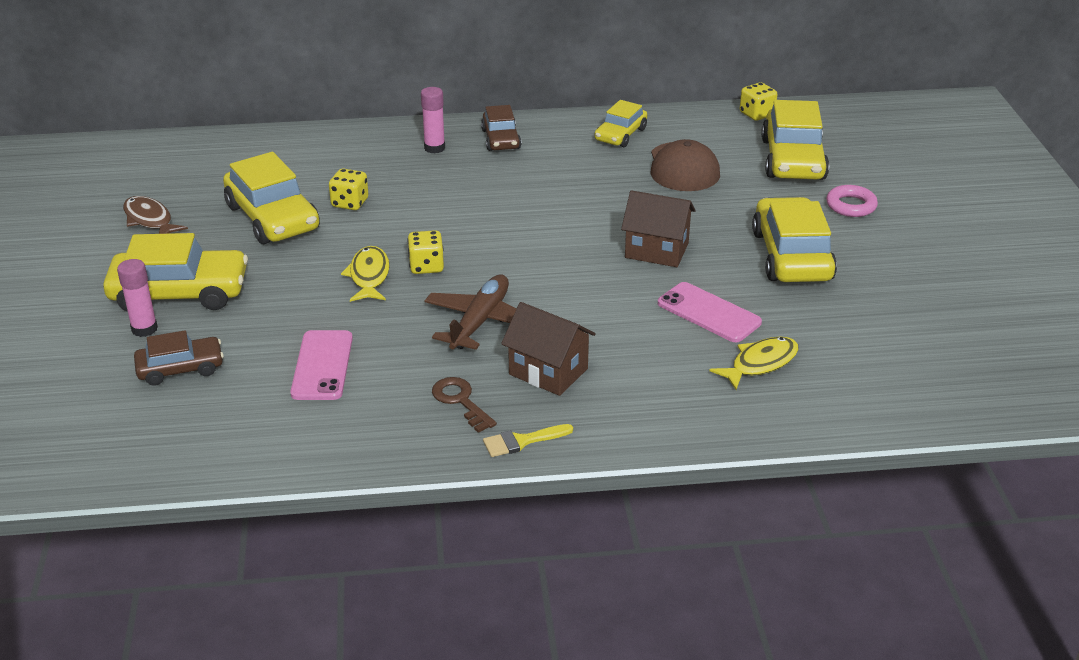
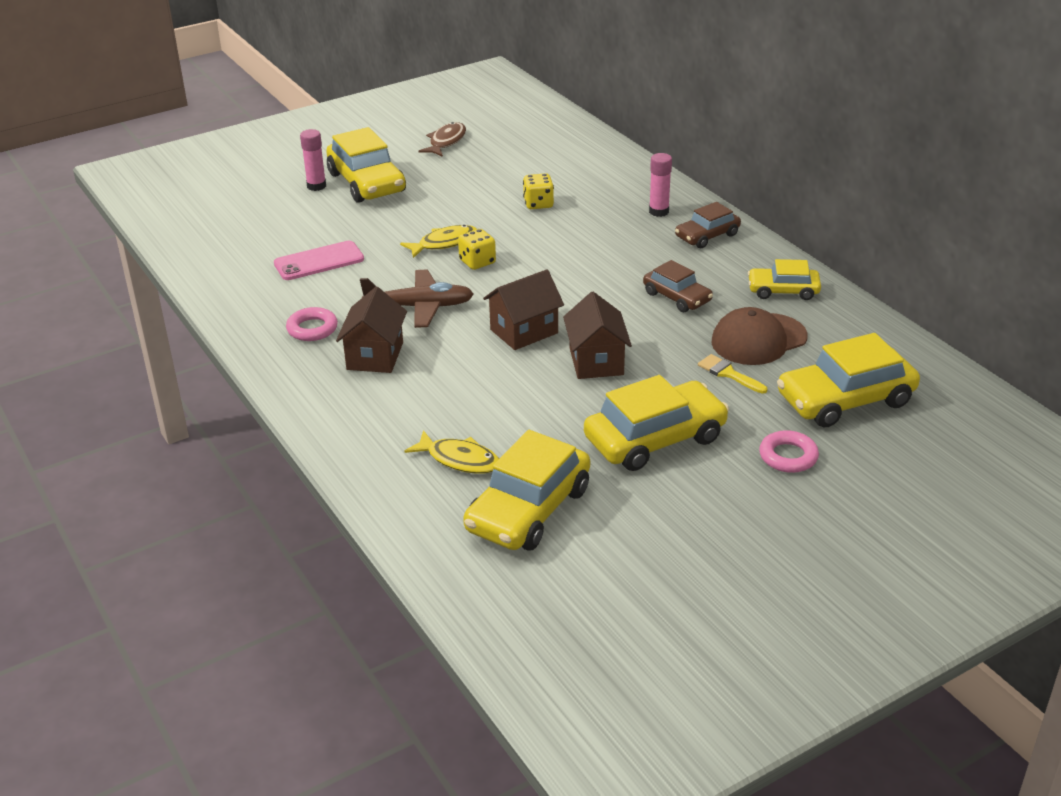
camera: 65 degrees right, 0 degrees up
(180, 368) = (281, 213): brown car -> brown car (677, 297)
(273, 218) = (489, 182): yellow car -> yellow car (528, 510)
(460, 401) = (312, 329): brown key -> pink ring
(522, 441) = (279, 369): yellow brush -> yellow brush (728, 373)
(576, 274) = (524, 331): none -> brown house
(709, 313) = (518, 413): pink phone -> none
(756, 114) = (917, 356): yellow dice -> none

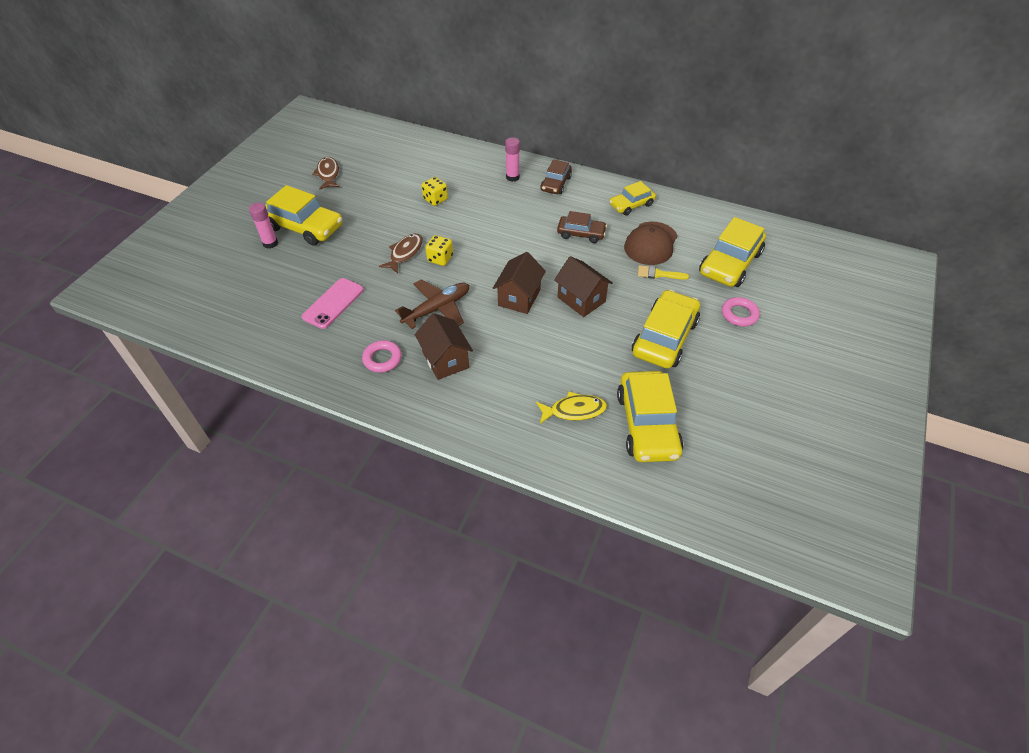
camera: 35 degrees left, 15 degrees up
(444, 243) = (405, 253): yellow fish -> brown fish

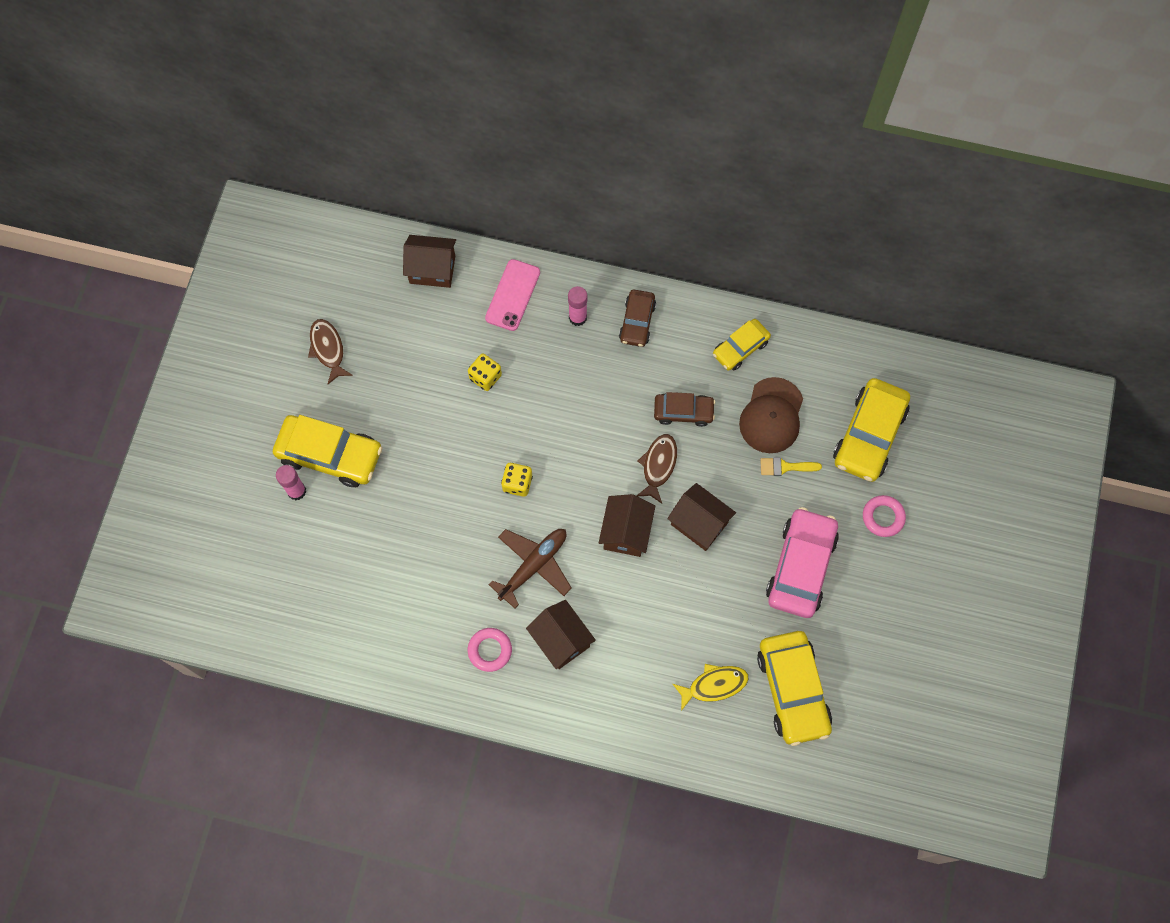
camera: 10 degrees left, 20 degrees up
(333, 303) = (408, 577): pink phone -> pink phone (512, 295)
(405, 253) = (471, 481): brown fish -> brown fish (658, 466)
(417, 145) = (432, 269): none -> brown house
(664, 337) = (801, 566): yellow car -> pink car

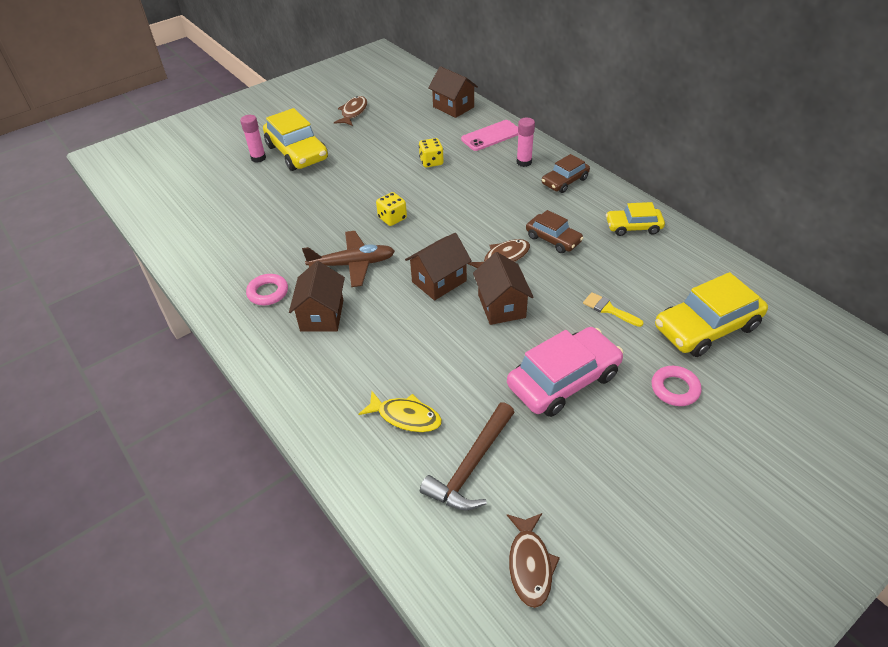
camera: 40 degrees right, 25 degrees down
(771, 416) = (625, 274): brown cap -> none
(792, 690) = (471, 466): yellow car -> brown hammer
(883, 734) = (530, 565): none -> brown fish

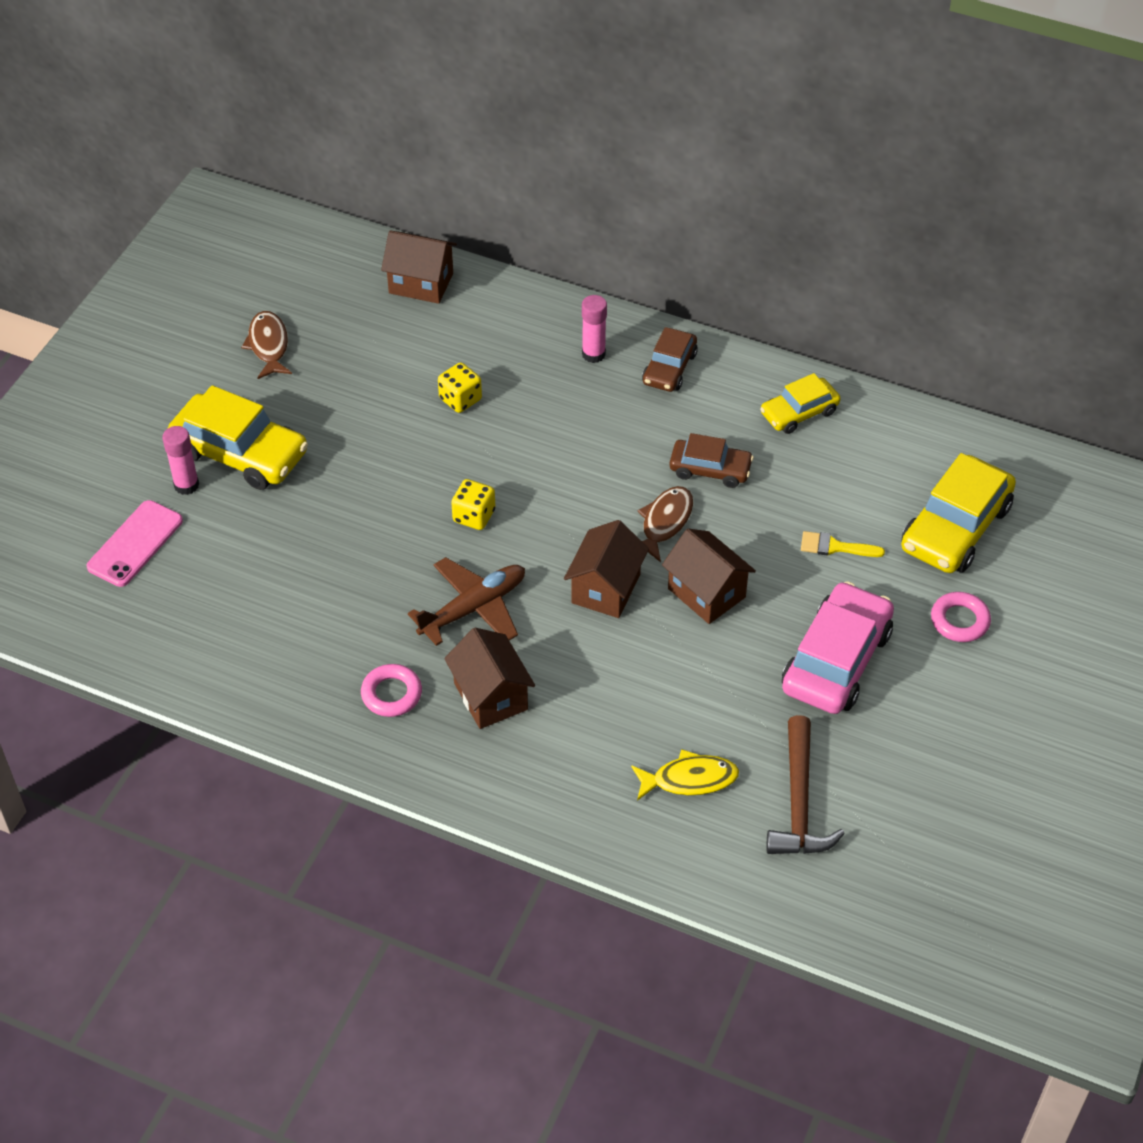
camera: 30 degrees left, 5 degrees up
(491, 136) = (516, 321): pink phone -> pink phone (135, 544)
(530, 565) = (919, 874): brown fish -> none

